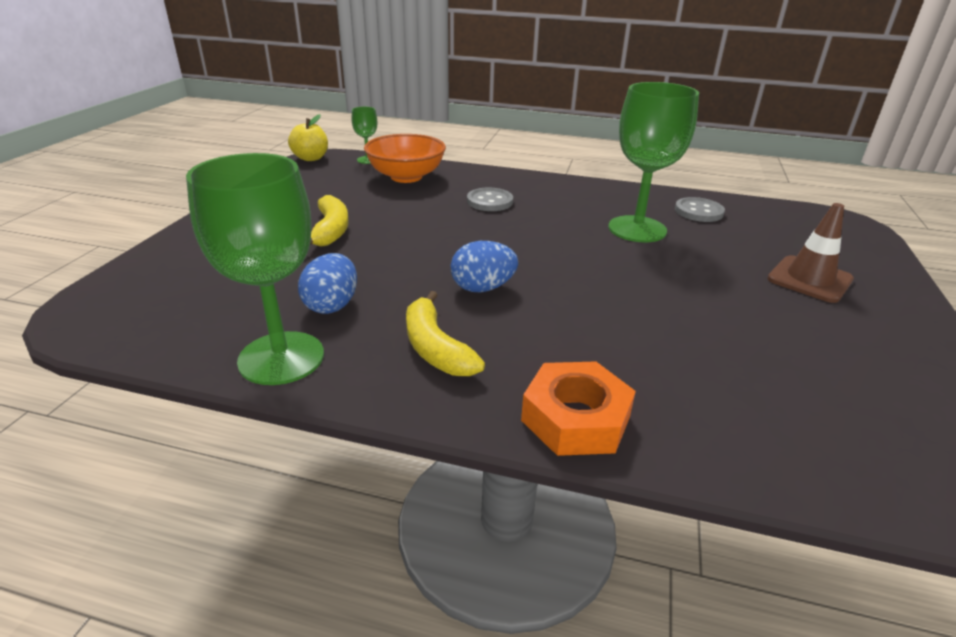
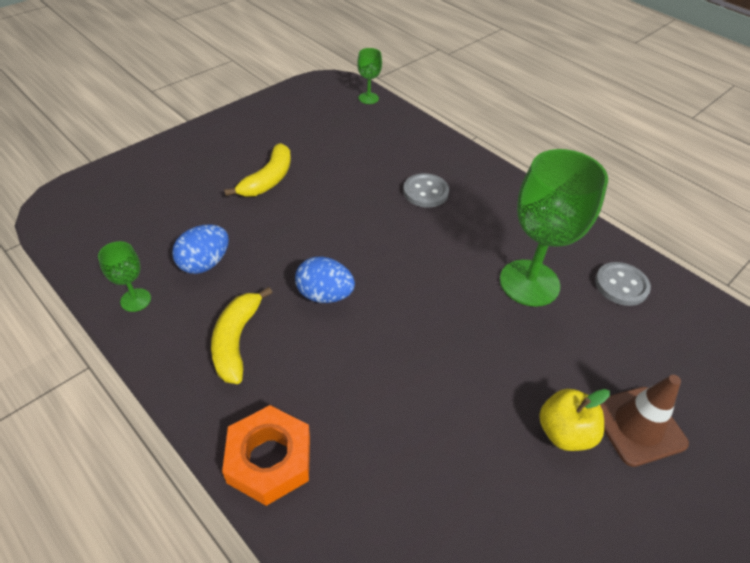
camera: 30 degrees right, 15 degrees up
(281, 358) = (135, 300): green goblet -> green goblet, size x0.46
(311, 158) = (324, 81): yellow apple -> yellow apple (564, 432)
(406, 177) = (382, 132): orange bowl -> none

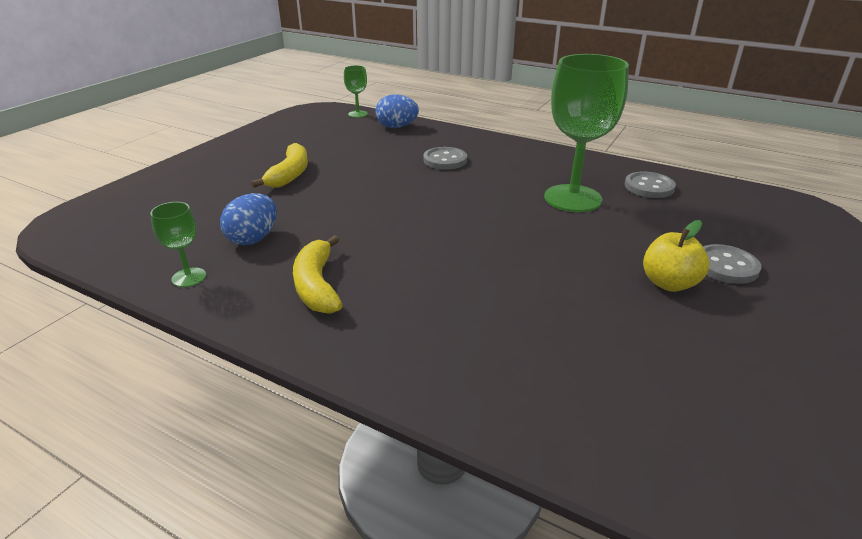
camera: 15 degrees left, 15 degrees down
(269, 460) = (402, 364): orange nut -> none
(324, 295) = (390, 238): blue egg -> blue egg (397, 127)
(638, 425) = (726, 266): brown traffic cone -> grey button

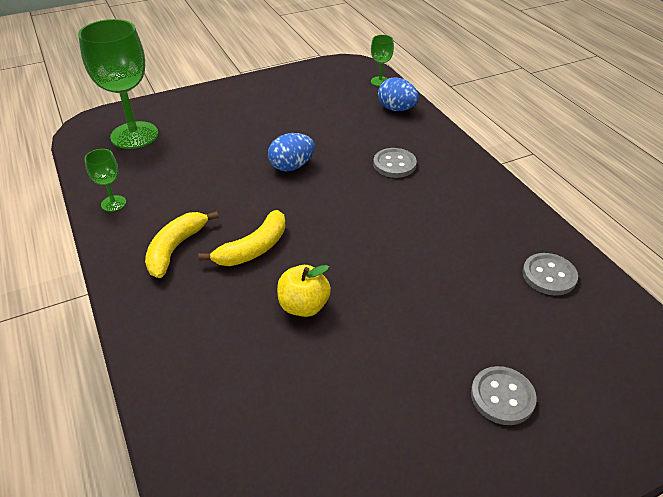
camera: 35 degrees right, 10 degrees up
(253, 239) = (178, 187): blue egg -> blue egg (291, 166)
(290, 174) = (260, 133): yellow banana -> yellow banana (253, 248)
(572, 198) = (455, 255): green goblet -> green goblet (134, 135)
(669, 283) = (425, 384): yellow apple -> yellow apple (303, 306)

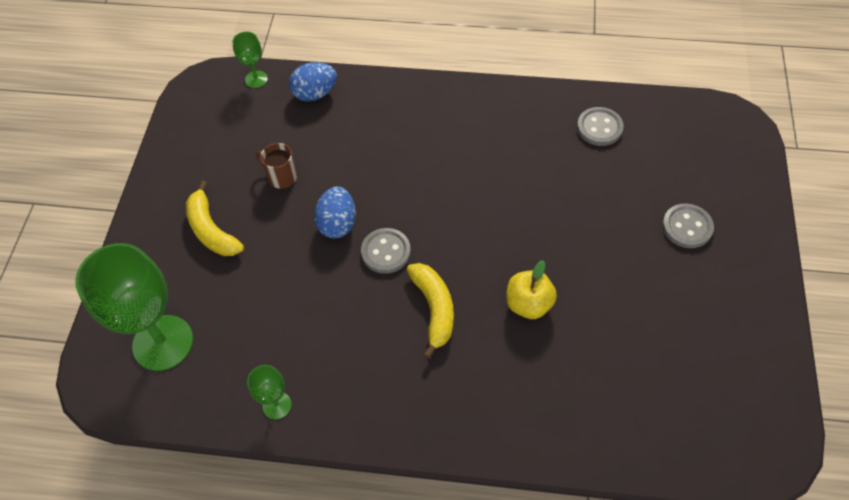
camera: 55 degrees left, 15 degrees up
(175, 248) = (389, 373): yellow banana -> yellow banana (211, 230)
(308, 125) = (282, 177): none -> brown mug
(394, 164) = (398, 144): grey button -> grey button (386, 252)

